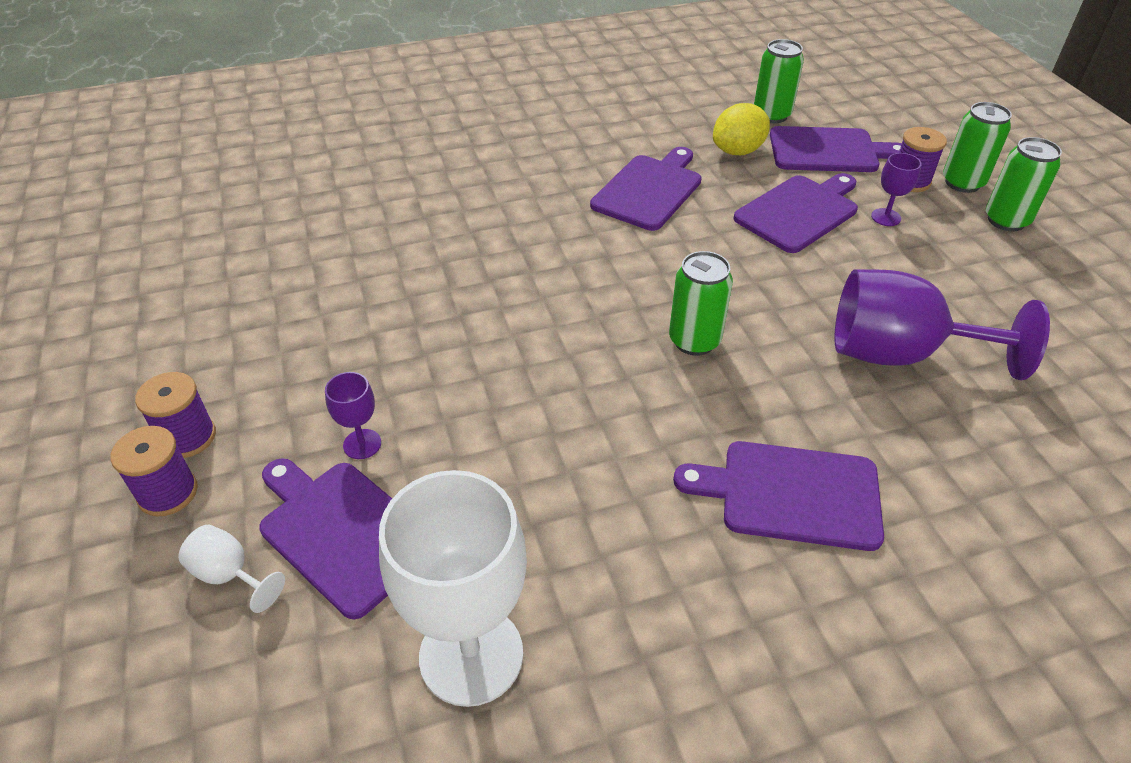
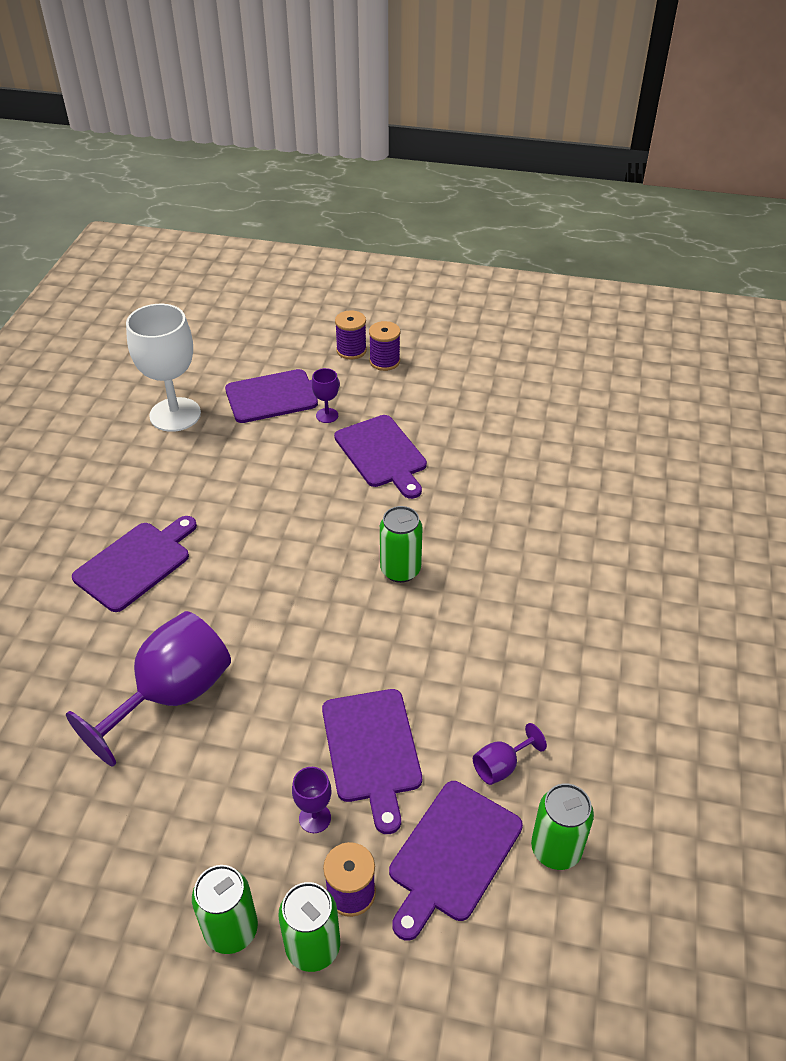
camera: 120 degrees right, 0 degrees up
(230, 575) = (285, 360): white goblet -> none
(649, 190) = (478, 656): purple cutting board -> purple cutting board (382, 454)
(694, 341) = (283, 587): green can -> green can (400, 570)
(738, 151) = (501, 766): yellow lemon -> purple goblet

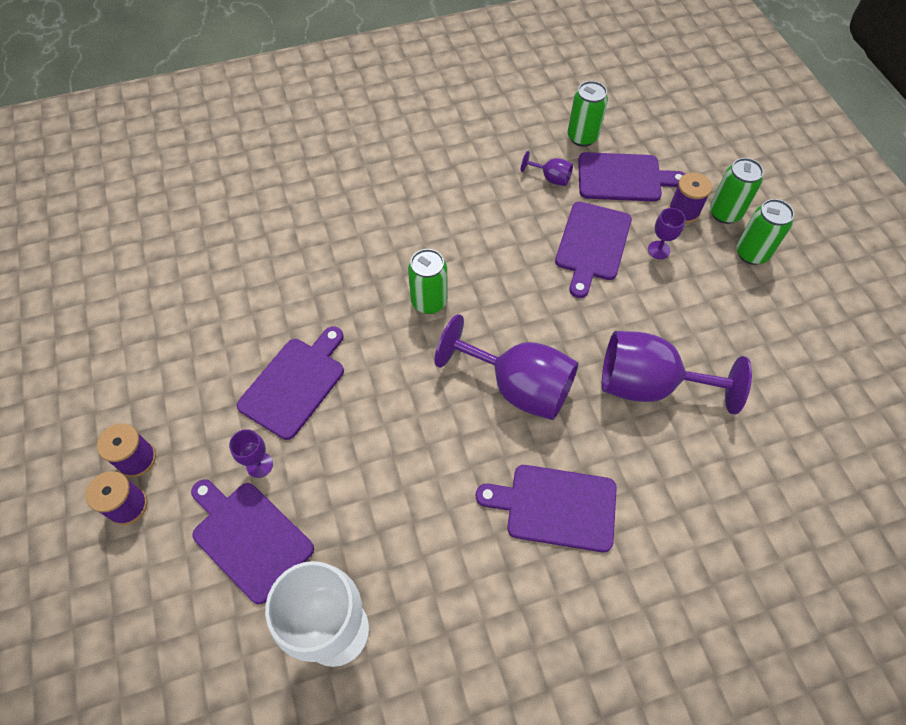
camera: 120 degrees left, 15 degrees up
(258, 592) = (518, 386): none -> purple goblet
(372, 750) = (592, 244): purple cutting board -> purple cutting board turned 150 degrees clockwise

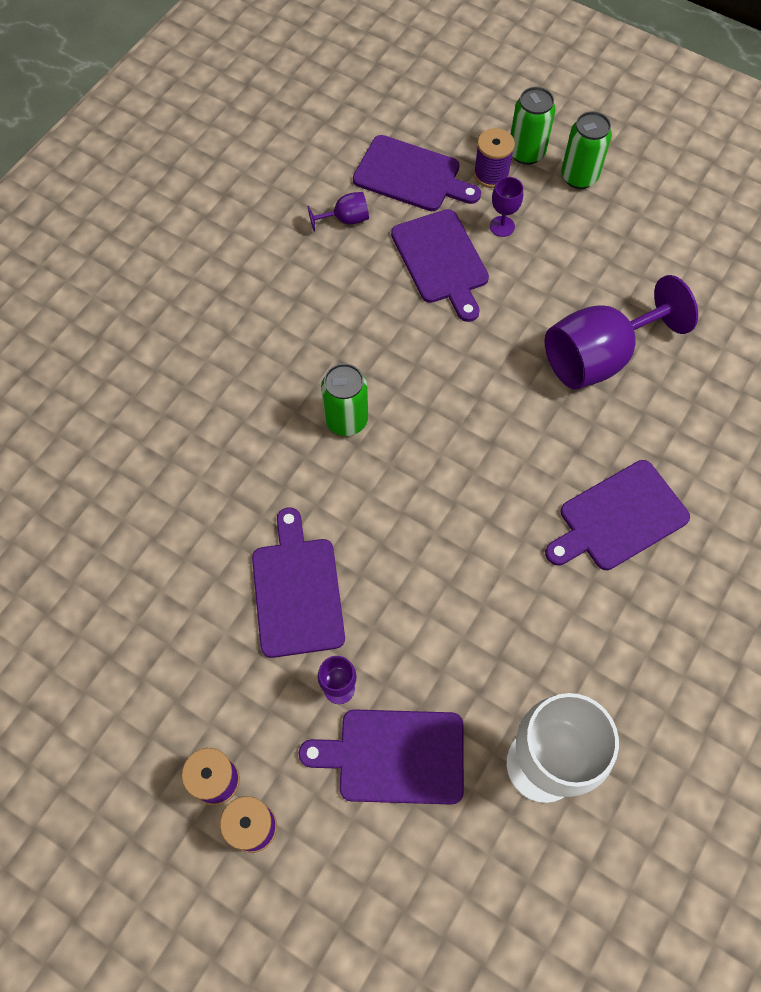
camera: 40 degrees left, 5 degrees up
(518, 386) = (496, 439): purple goblet -> none
(582, 137) = (337, 158): green can -> none
(623, 178) = (411, 175): purple cutting board -> purple cutting board turned 60 degrees clockwise

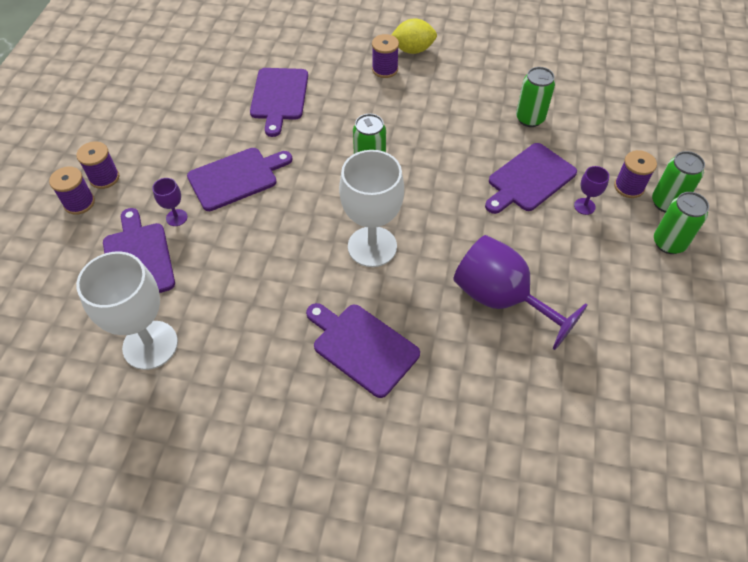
camera: 70 degrees right, 10 degrees down
(153, 296) = (413, 50): none -> yellow lemon
(174, 342) = (385, 69): none -> purple spool
(345, 220) = (530, 119): purple goblet -> green can
(411, 175) = (593, 142): purple cutting board -> purple cutting board (279, 97)
(479, 461) = (372, 246): none -> white goblet

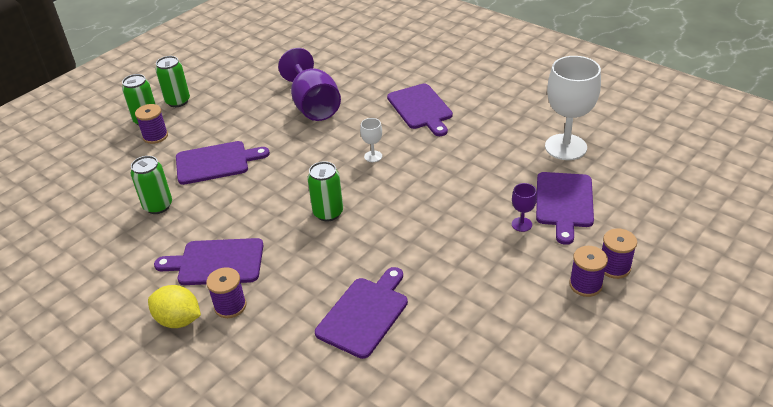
camera: 150 degrees left, 15 degrees down
(236, 178) = (453, 241): purple cutting board -> purple cutting board (217, 262)
(372, 246) = (373, 156): white goblet -> white goblet, size x0.44
(584, 206) = (200, 135): purple goblet -> none

